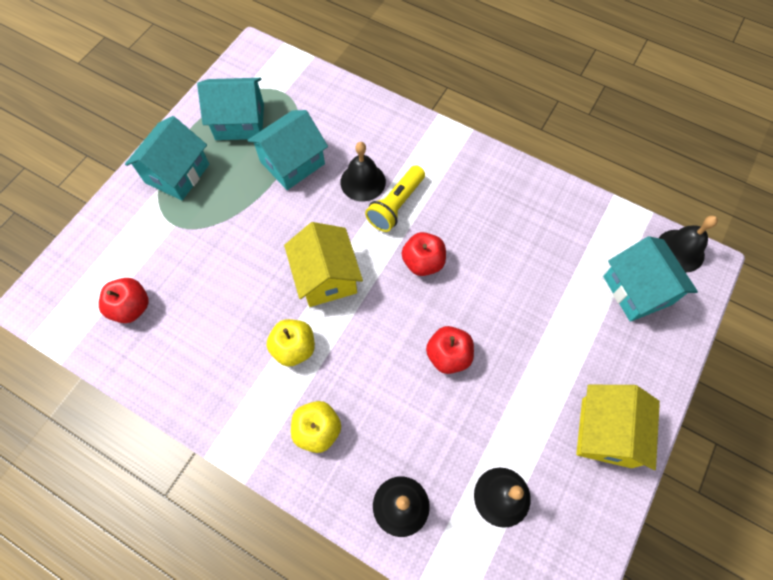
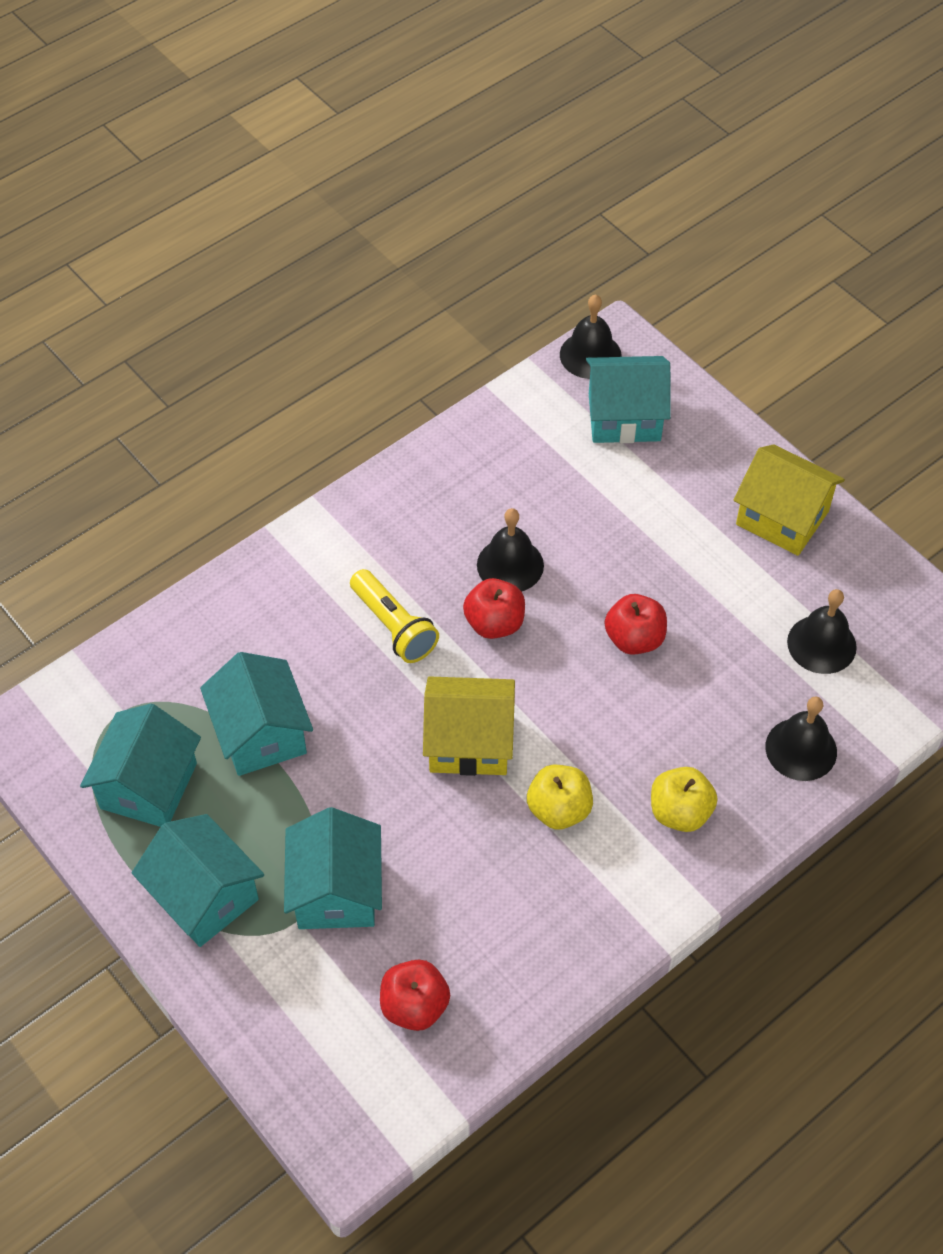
camera: 70 degrees left, 10 degrees down
(198, 238) = (336, 891): none -> turquoise house
(363, 181) = (336, 654): black bell -> black bell (510, 565)

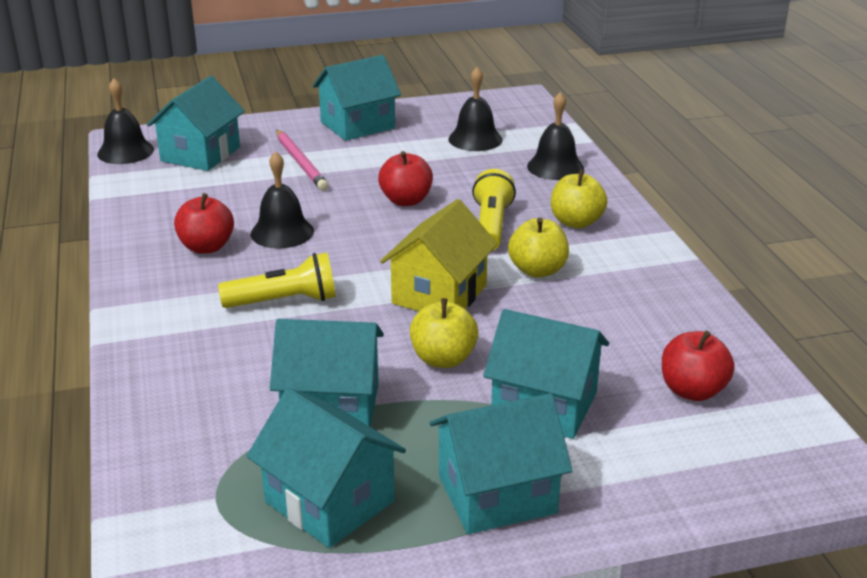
camera: 65 degrees left, 25 degrees down
(366, 787) = (443, 359): none -> yellow apple
(494, 623) = (331, 253): red apple -> red apple (206, 247)
(626, 736) = (491, 226): none -> yellow flashlight
(659, 510) = (300, 163): none -> pink pencil
(782, 518) = (357, 125): yellow house -> turquoise house

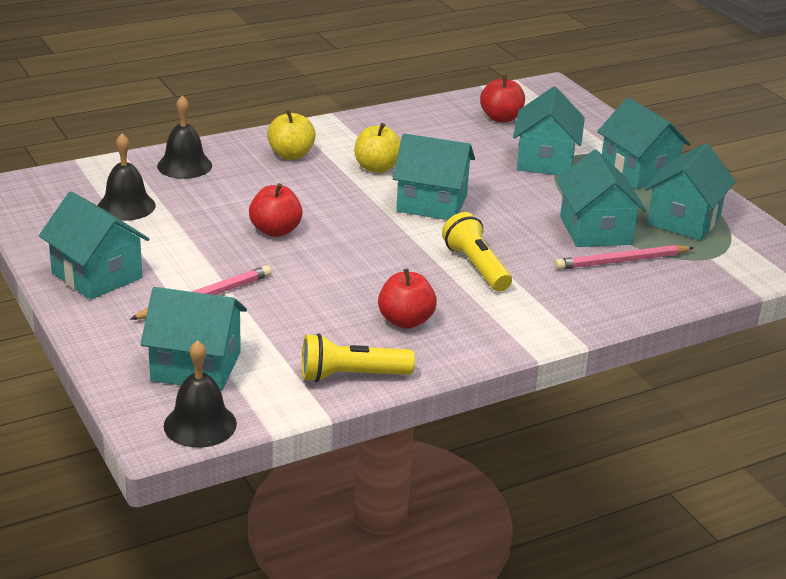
camera: 105 degrees left, 0 degrees up
(246, 410) = (621, 261): none -> pink pencil
(282, 232) = (361, 285): black bell -> none
(439, 294) = (431, 203): yellow house -> turquoise house
(443, 359) = (516, 196): yellow apple -> none
(491, 226) = (310, 189): yellow flashlight -> yellow flashlight (351, 376)

